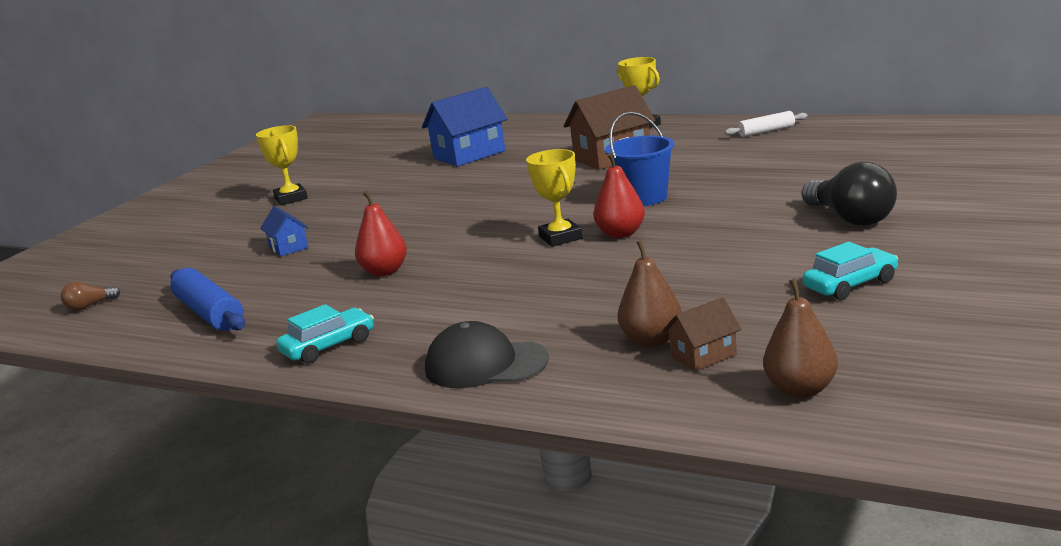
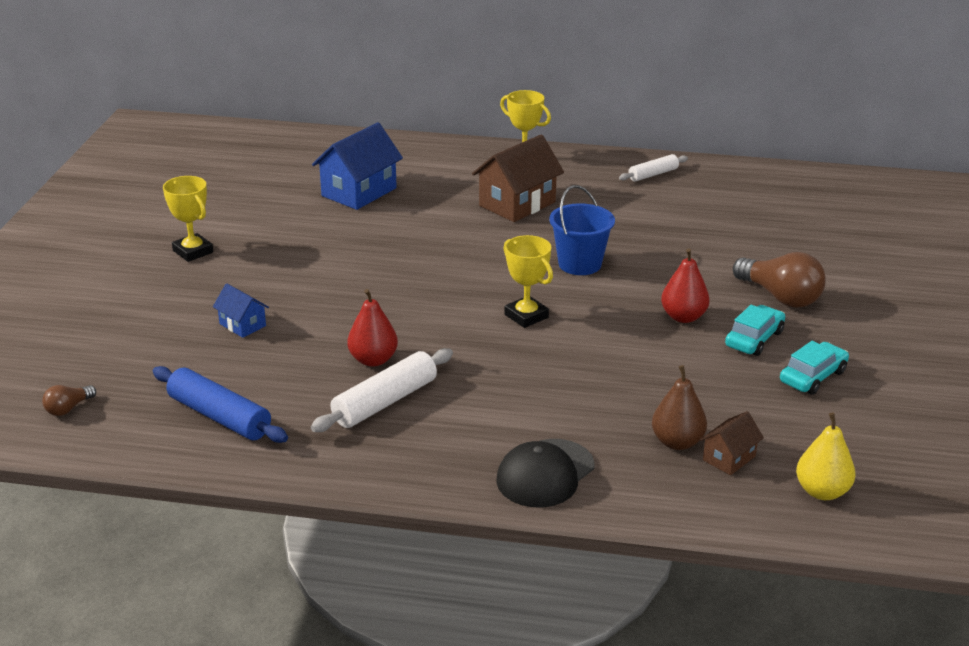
camera: 20 degrees left, 10 degrees up
(328, 346) = (379, 456): turquoise car -> turquoise car (754, 339)
(369, 303) = (385, 402): none -> white rolling pin
(485, 364) = (545, 474): black cap -> black cap turned 45 degrees counterclockwise
(621, 234) = (582, 312): red pear -> red pear (683, 317)
(801, 390) = (822, 491): brown pear -> yellow pear
(851, 218) = (780, 297): black light bulb -> brown light bulb

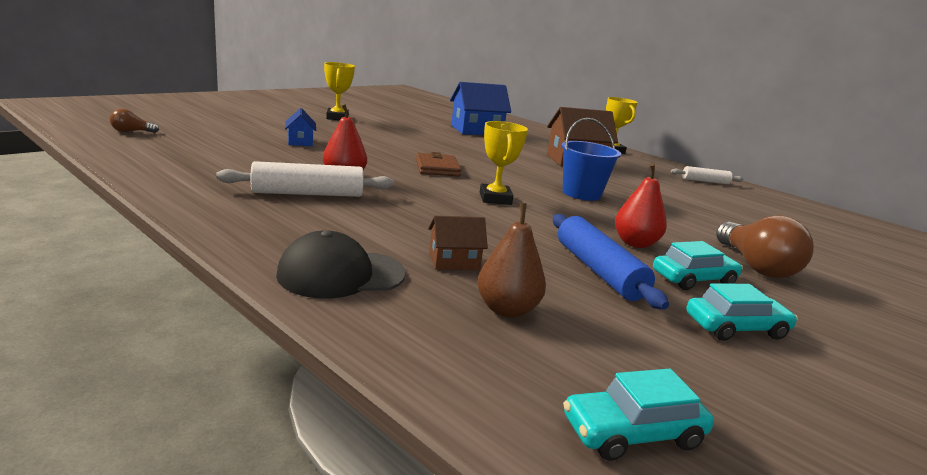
camera: 30 degrees right, 10 degrees down
(219, 416) = (195, 161): blue rolling pin -> blue rolling pin (598, 271)
(422, 295) = (437, 168): none -> brown wallet
(729, 458) = (547, 346): brown house -> brown house (454, 261)
(822, 491) = (633, 433): yellow pear -> turquoise car

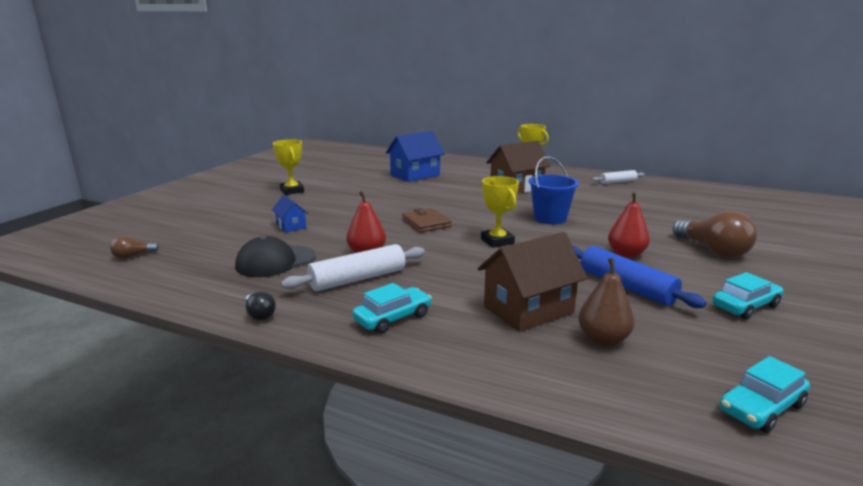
camera: 15 degrees left, 0 degrees up
(178, 197) = (259, 314): none -> black light bulb
(341, 274) = (465, 347): black cap -> black cap (275, 261)
(454, 261) = (528, 309): brown house -> brown house, size x1.89
(693, 279) = (688, 274): turquoise car -> turquoise car (393, 318)

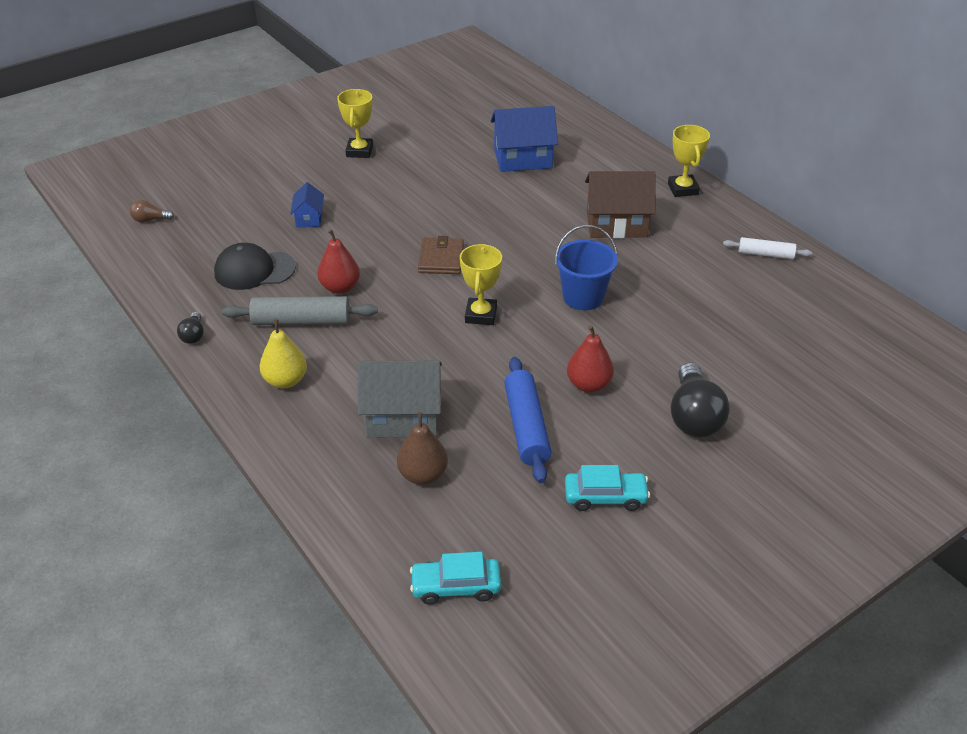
camera: 30 degrees right, 20 degrees up
(358, 279) = (301, 321): white rolling pin -> grey rolling pin
(393, 318) = (285, 381): turquoise car -> yellow pear
(528, 309) = (403, 417): brown house -> grey house
(713, 251) = (694, 417): brown light bulb -> black light bulb

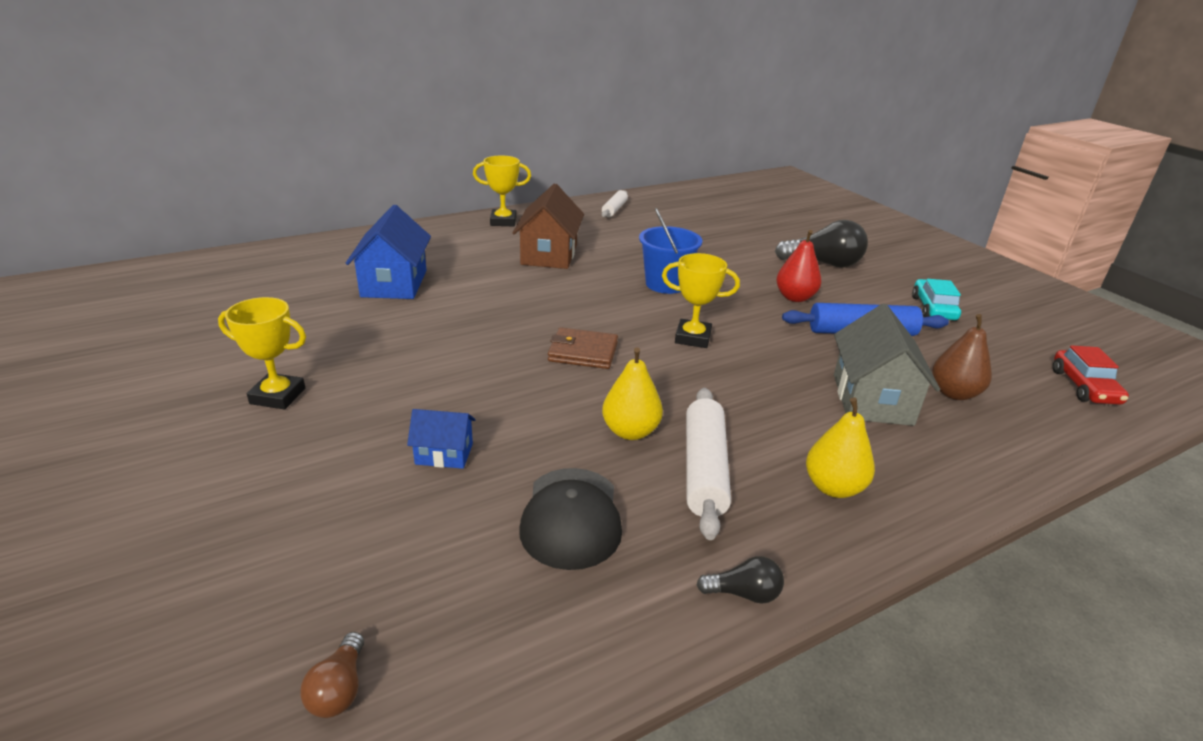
camera: 85 degrees left, 10 degrees down
(301, 321) = (704, 469): grey rolling pin -> white rolling pin
(340, 287) = (630, 431): red pear -> yellow pear
(456, 587) = (1084, 387): turquoise car -> red car

